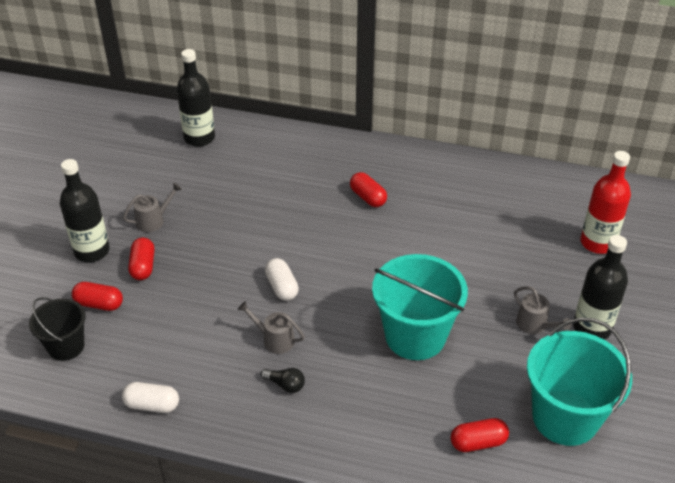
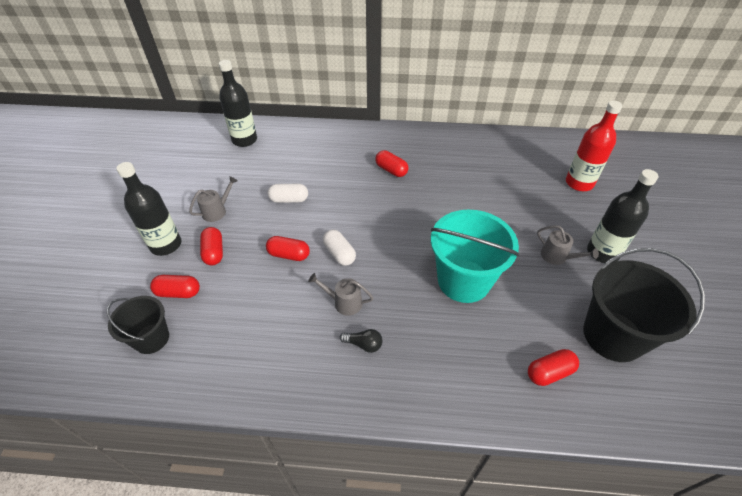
camera: 10 degrees left, 5 degrees up
(152, 405) = (243, 385): white capsule -> white capsule (289, 200)
(225, 280) = (289, 255): none -> red capsule
(565, 417) = (613, 335): turquoise bucket -> black bucket

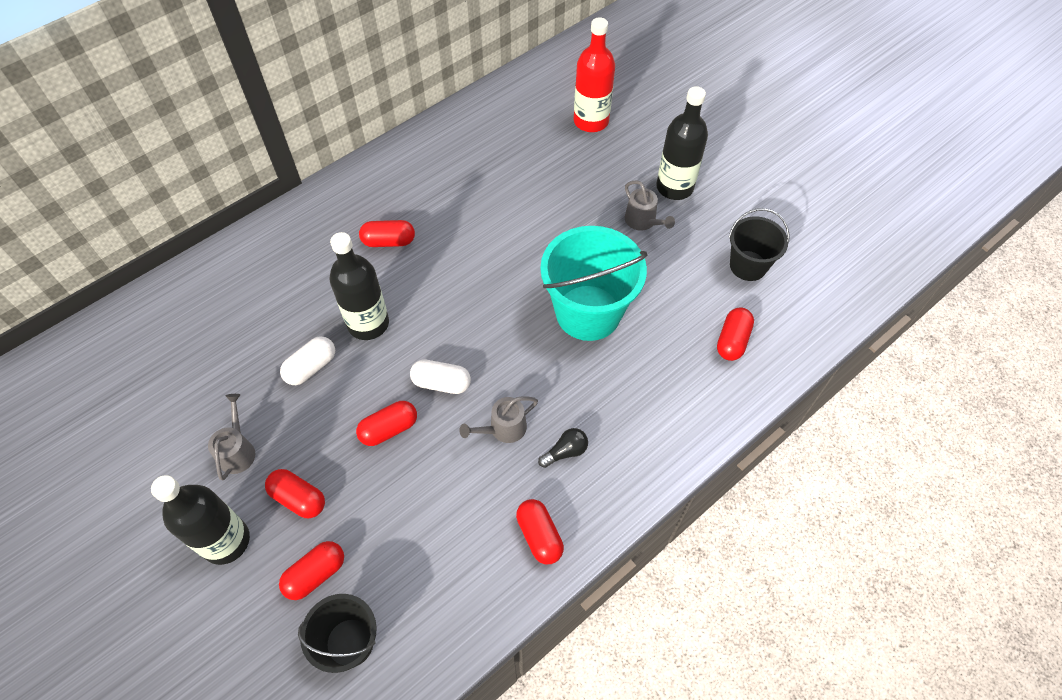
camera: 45 degrees left, 10 degrees up
(244, 140) = (151, 334): black bottle -> black bottle (368, 323)
(296, 376) = (539, 536): none -> red capsule
(557, 256) = (643, 221): grey watering can -> grey watering can turned 60 degrees clockwise
(613, 335) = (748, 266): black bucket -> black bucket, size x0.59

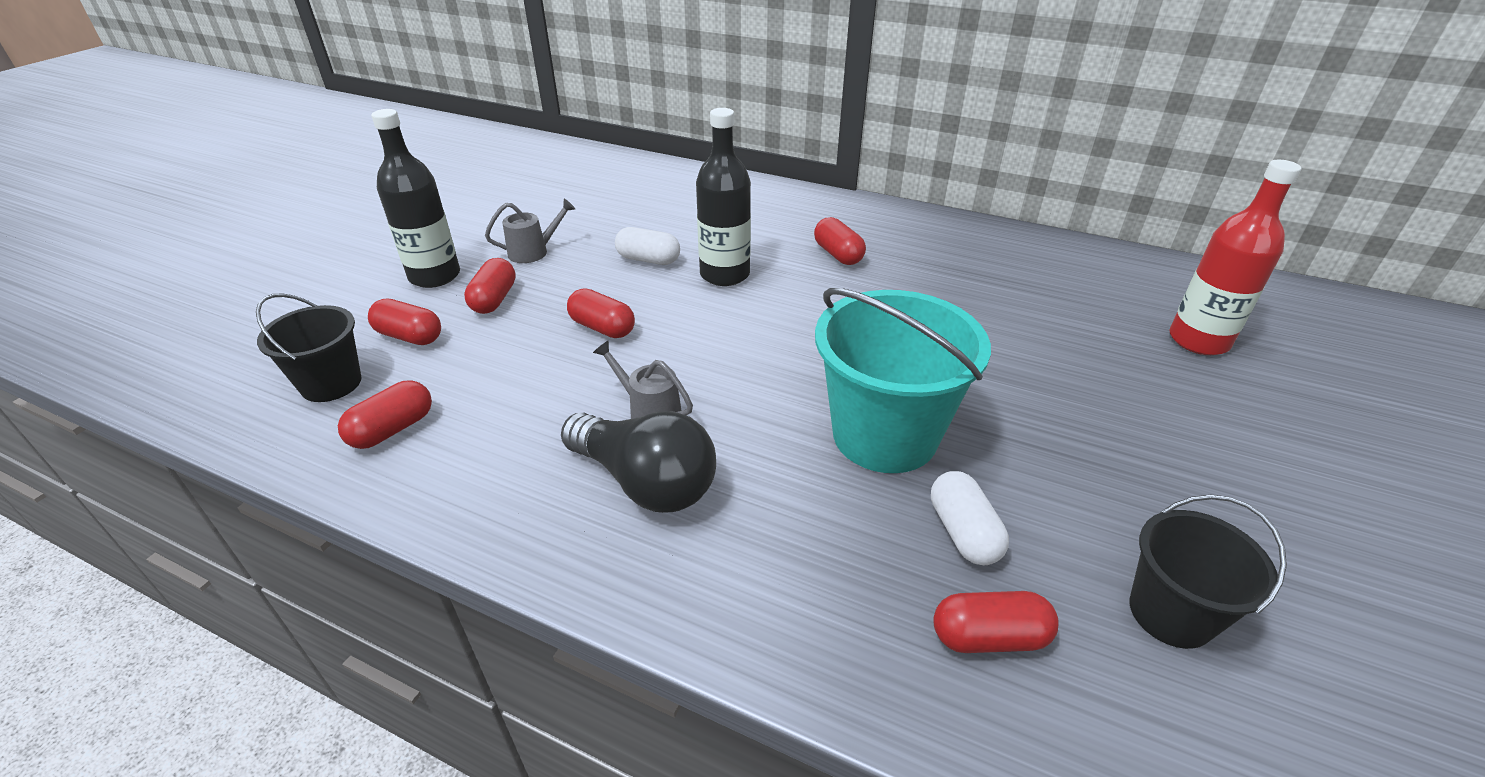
camera: 65 degrees right, 20 degrees down
(441, 383) = (684, 345): white capsule -> white capsule (963, 532)
(539, 536) = (504, 496): red capsule -> red capsule (392, 429)
(565, 452) = (645, 482): black light bulb -> black light bulb, size x2.19
(643, 221) = (1098, 444): grey watering can -> none
(674, 187) = (1205, 461): black bottle -> none

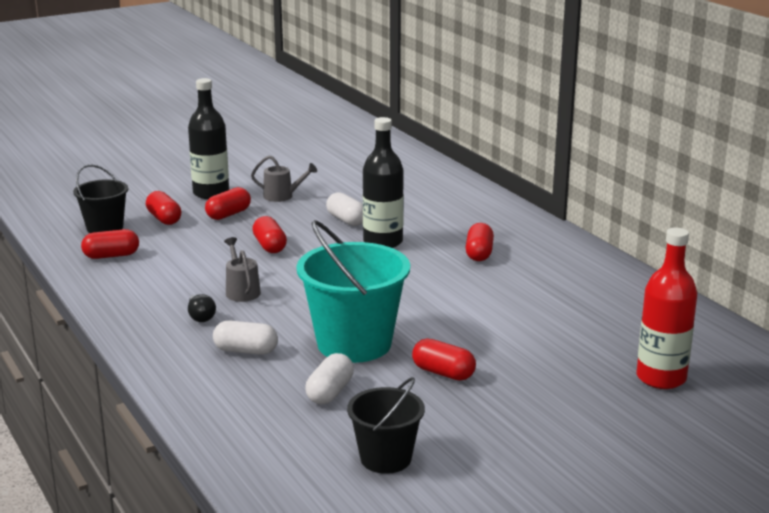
camera: 35 degrees right, 15 degrees down
(645, 482) = (200, 316): black light bulb -> black light bulb, size x0.46
(777, 515) = (246, 351): none -> white capsule
(989, 637) = (278, 426): red capsule -> red capsule (443, 373)

